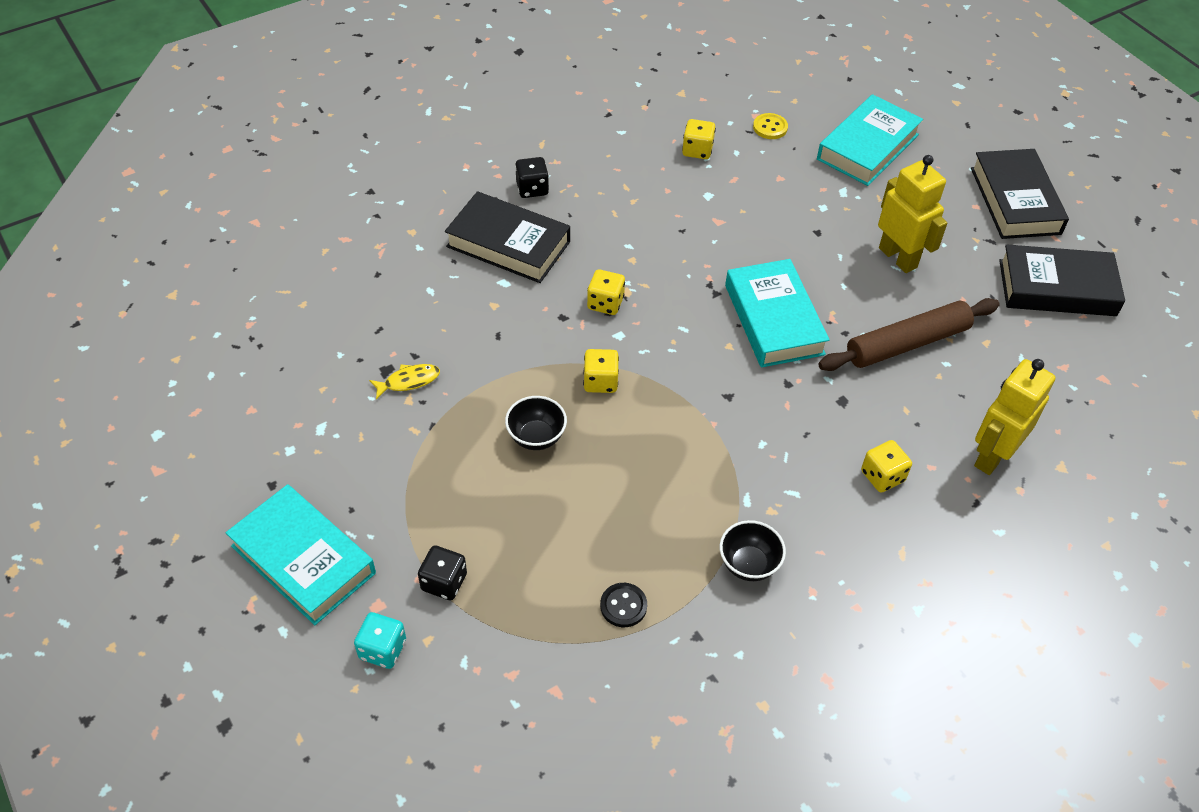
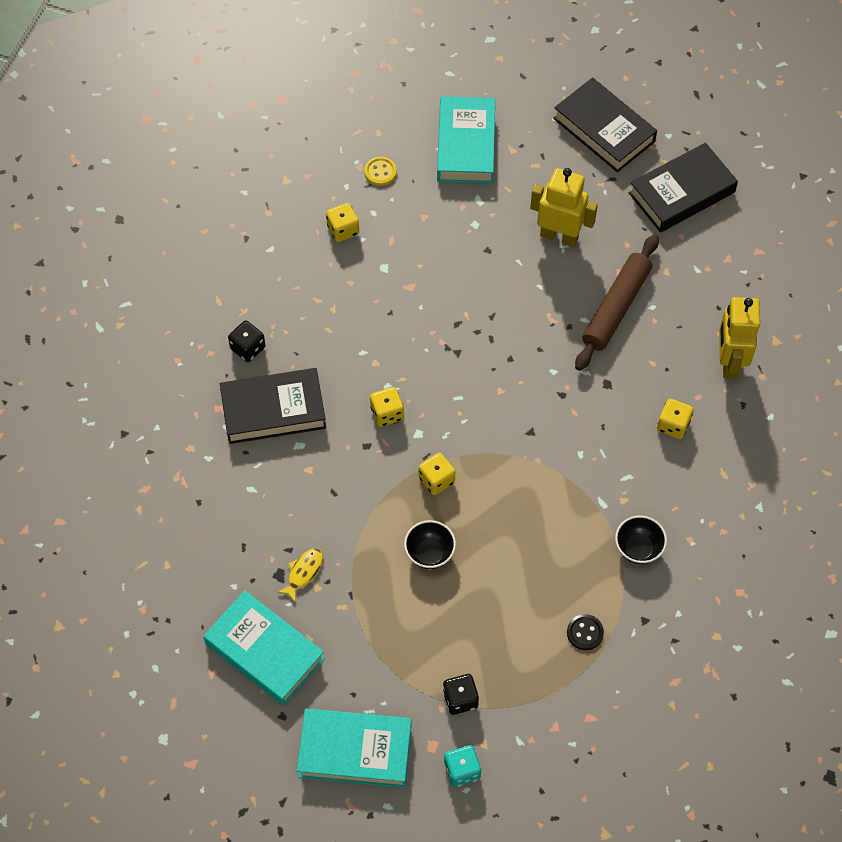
camera: 35 degrees left, 10 degrees up
(774, 319) = (514, 348): turquoise book -> turquoise book (264, 651)

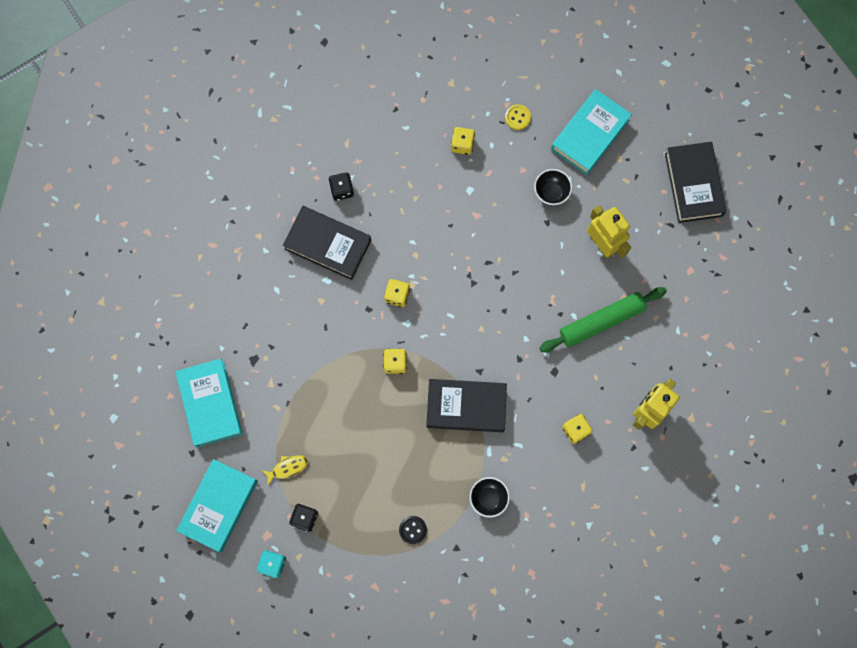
camera: 35 degrees right, 15 degrees up
(303, 572) = (269, 368): yellow fish -> yellow fish (287, 468)
(355, 751) = (219, 506): turquoise book -> turquoise book turned 75 degrees clockwise
(429, 553) = (355, 410): black bowl -> black bowl (551, 192)
(616, 307) = (601, 321): brown rolling pin -> green rolling pin
(681, 193) = (711, 267): black book -> black book (466, 406)

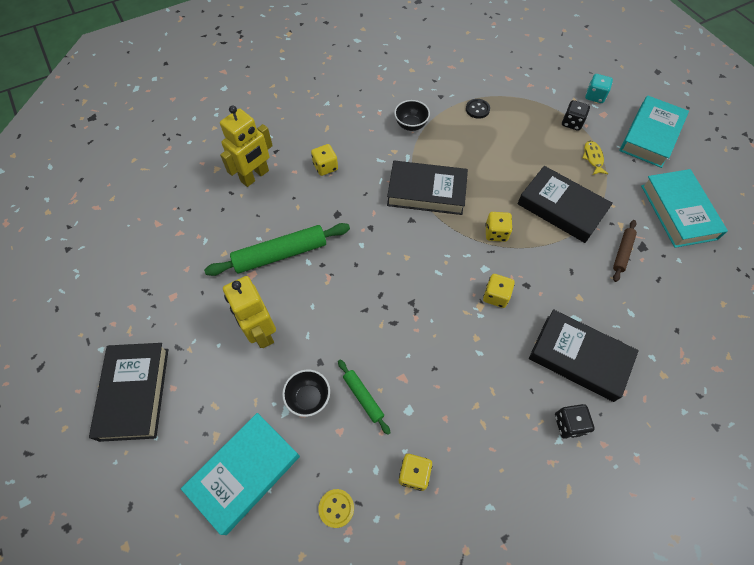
camera: 175 degrees left, 15 degrees down
(274, 351) = (622, 252): none -> brown rolling pin
(287, 468) = (593, 158): yellow fish -> yellow fish turned 105 degrees clockwise
(328, 398) = (561, 208): none -> black book
(507, 197) = (363, 397): none -> green rolling pin

